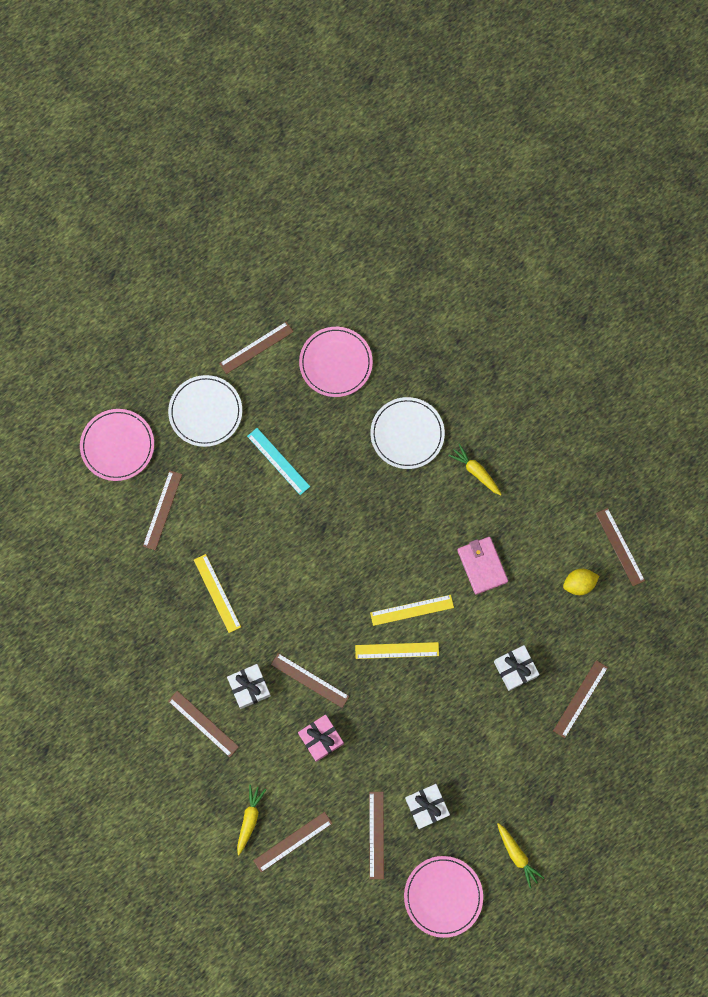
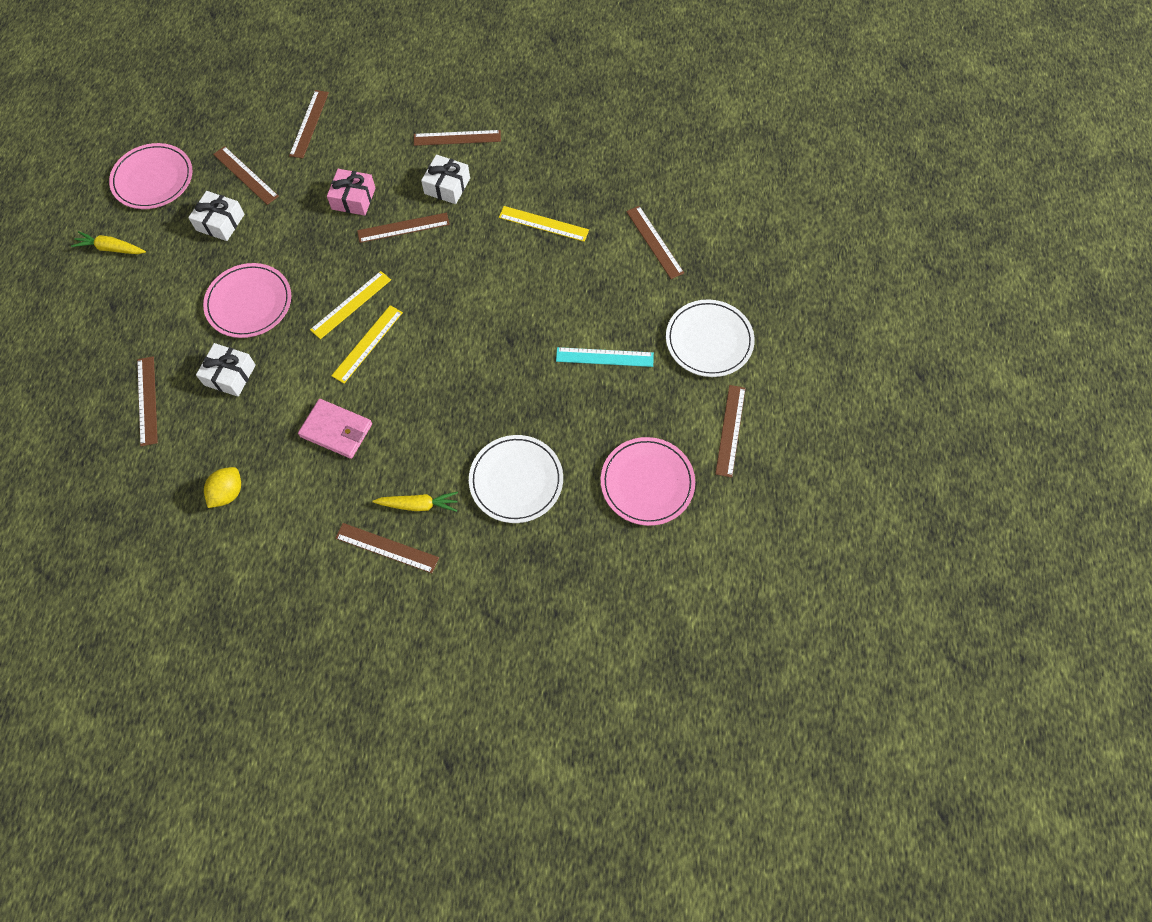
camera: 135 degrees right, 10 degrees down
(117, 446) = (745, 254): pink plate -> pink plate (249, 303)
(249, 819) = (357, 112): yellow carrot -> none
(620, 546) = (213, 561): brown ruler -> brown ruler (387, 548)

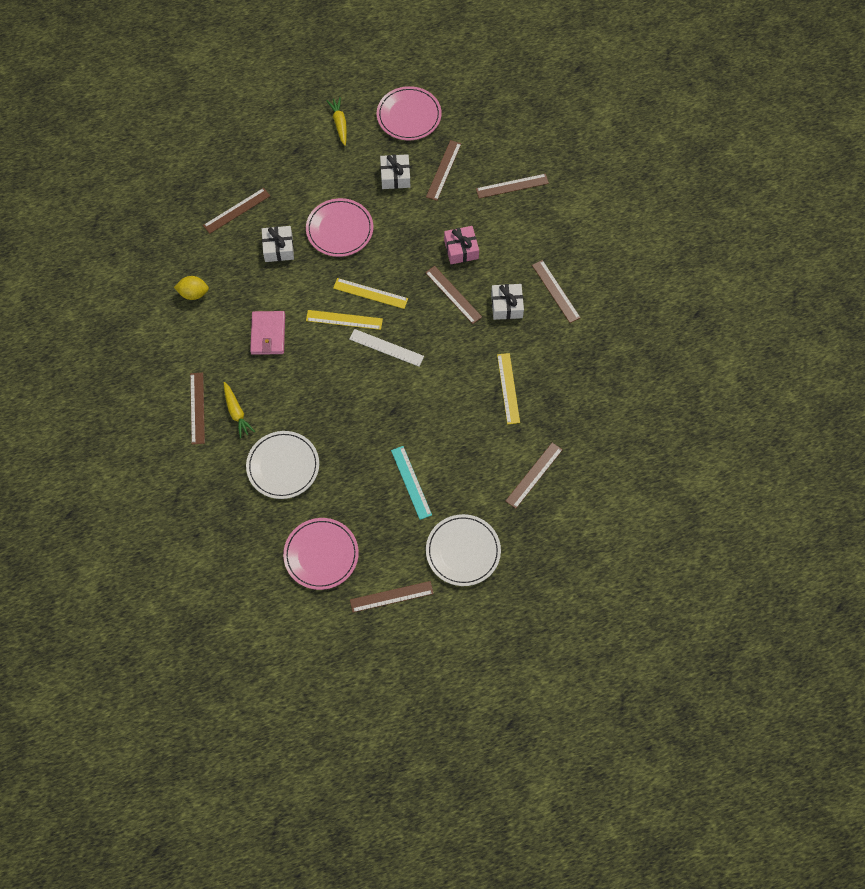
camera: 65 degrees right, 0 degrees up
(428, 316) = (386, 347): none -> white ruler

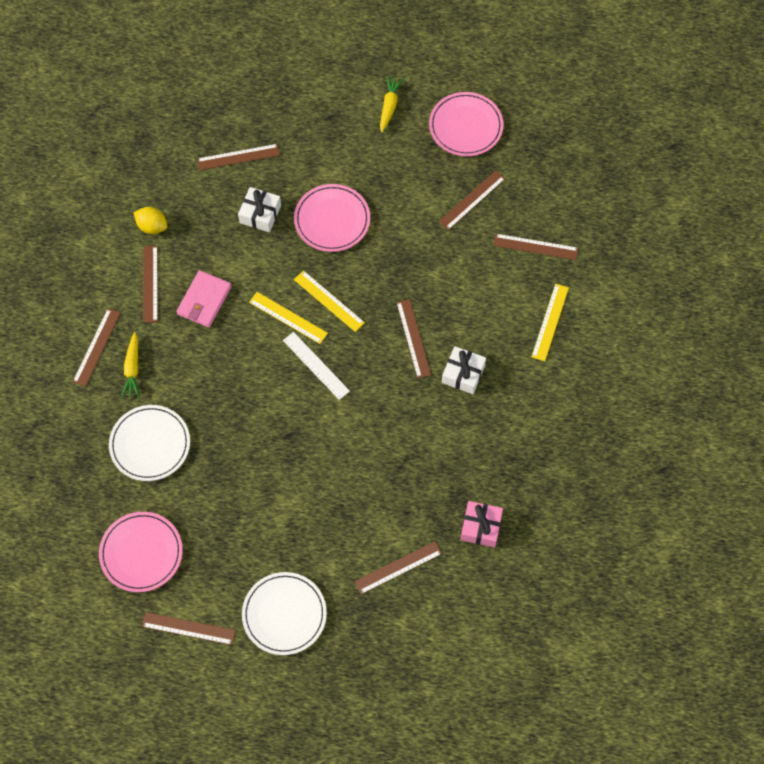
camera: 25 degrees right, 0 degrees up
(395, 176) = (418, 186): white gift -> none
(411, 482) = (269, 518): turquoise ruler -> none
(461, 249) = (446, 293): pink gift -> pink gift (481, 527)
(508, 388) = (419, 463): yellow ruler -> yellow ruler (550, 322)
(556, 291) = (523, 380): brown ruler -> brown ruler (150, 284)

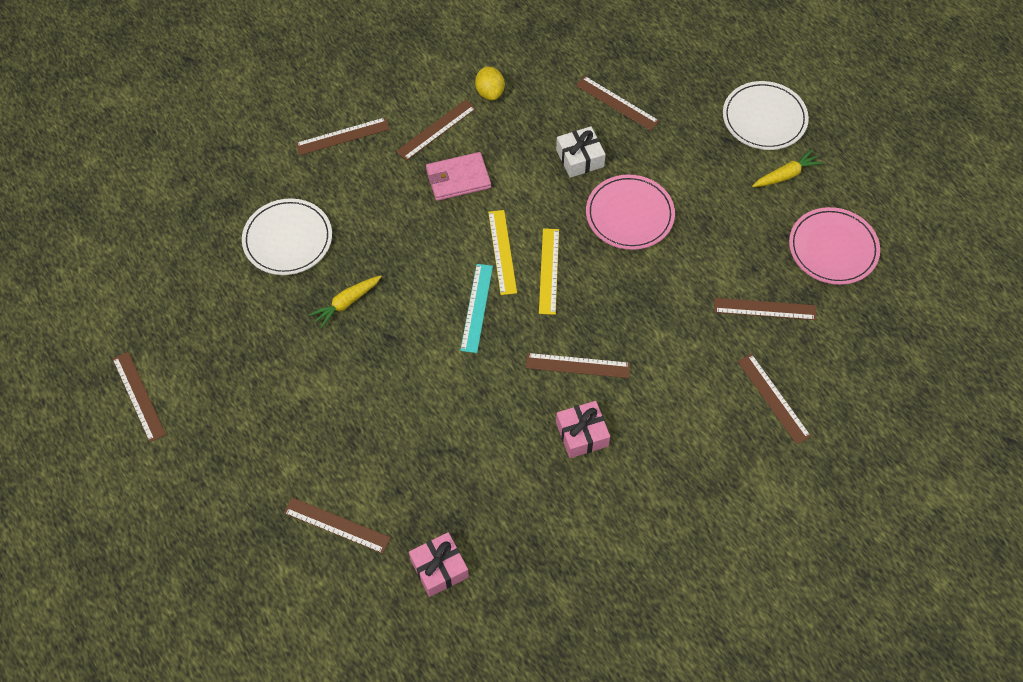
camera: 50 degrees right, 5 degrees down
(132, 368) = (346, 175): yellow carrot -> yellow carrot (346, 303)
(141, 553) = (181, 307): pink plate -> none
(284, 614) = (212, 463): white plate -> white plate (764, 118)
(316, 365) = (476, 307): white ruler -> turquoise ruler
(413, 338) = (578, 365): brown ruler -> brown ruler turned 60 degrees clockwise
(463, 374) = (582, 434): white gift -> pink gift
(550, 322) = (708, 470): yellow ruler -> none

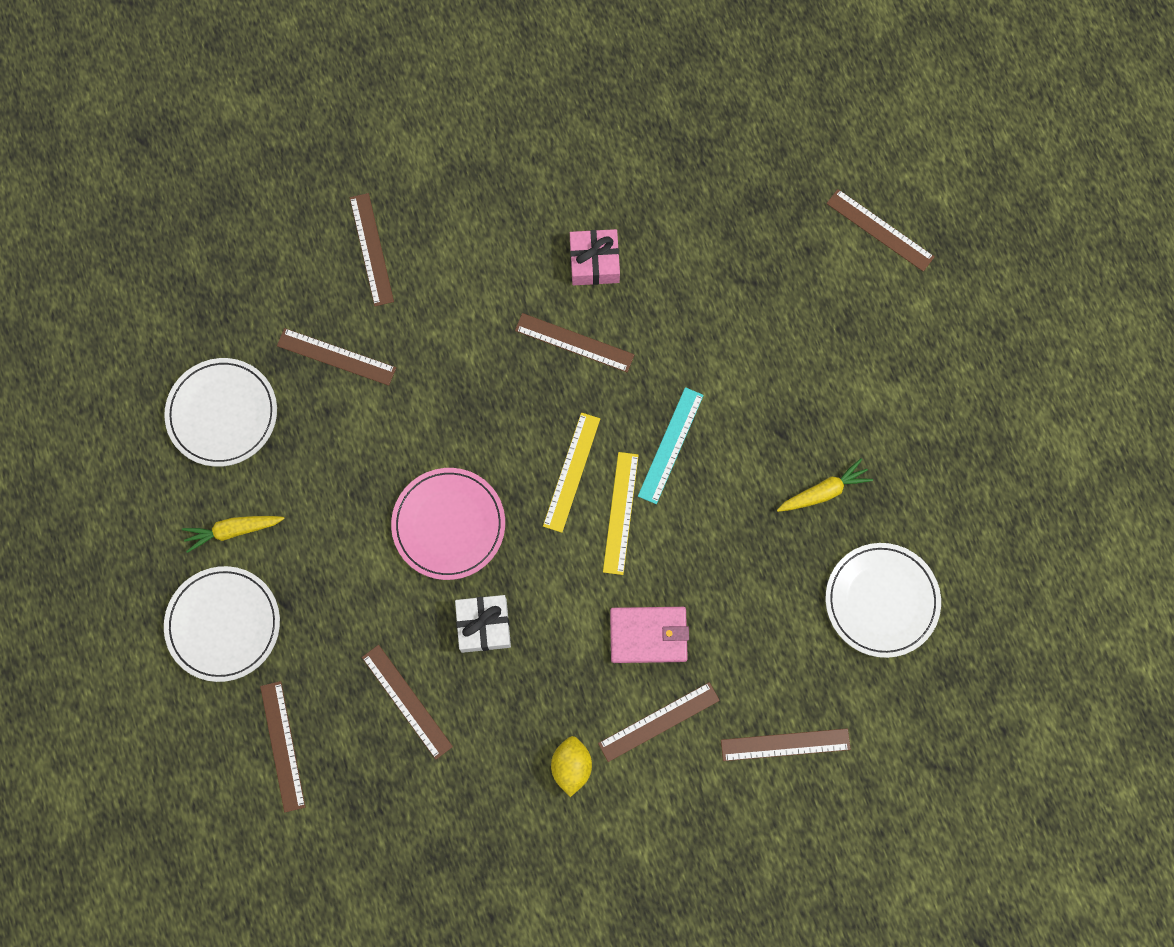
camera: 165 degrees left, 15 degrees up
(138, 396) = (1082, 432): brown ruler -> brown ruler (282, 746)
(439, 568) = (782, 160): pink gift -> none
(833, 248) = (222, 413): pink plate -> white plate

